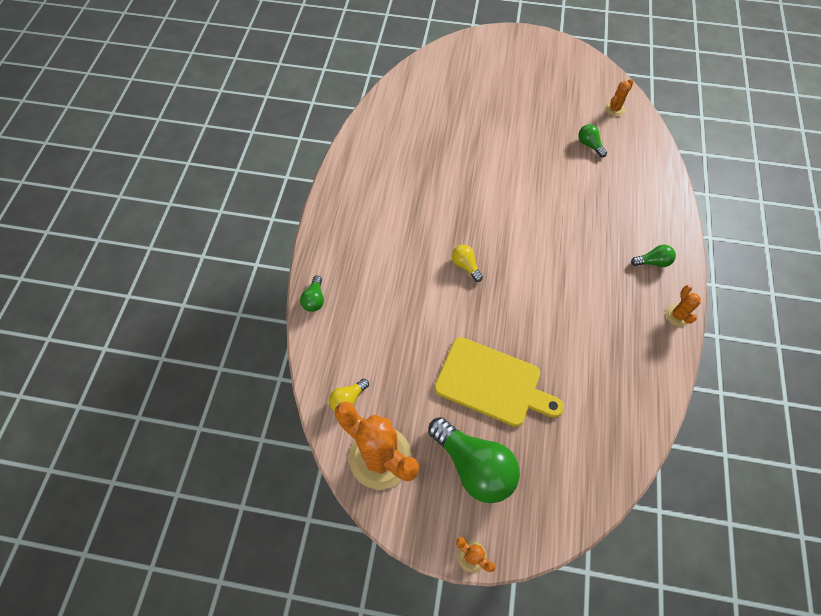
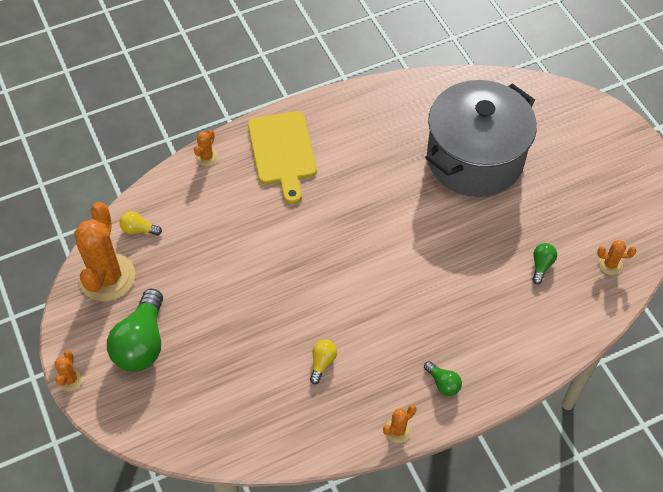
camera: 55 degrees right, 5 degrees down
(314, 299) = (206, 157): green light bulb -> orange cactus
(465, 266) = (319, 239): yellow light bulb -> yellow light bulb (322, 363)
(468, 126) = (475, 159): none -> grey pot
(492, 383) = (222, 318): yellow cutting board -> yellow cutting board (282, 152)

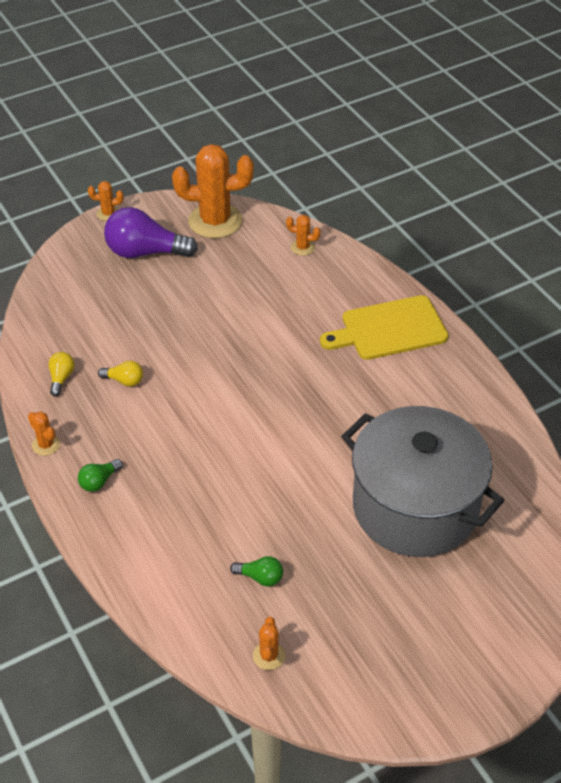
camera: 85 degrees right, 10 degrees down
(139, 229) = (271, 234): yellow light bulb -> yellow light bulb (61, 378)
(142, 343) = (145, 252): green light bulb -> purple light bulb
(206, 157) = (370, 271): orange cactus -> orange cactus (302, 247)

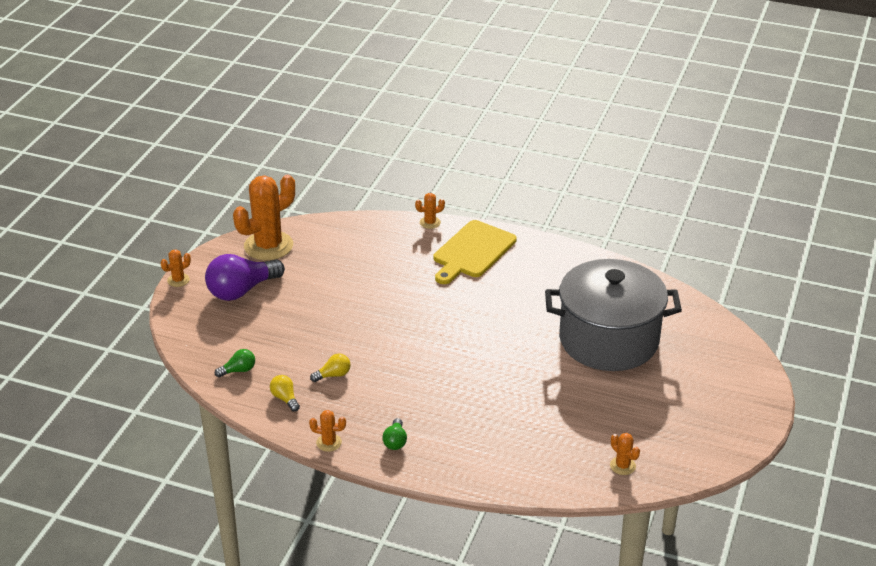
camera: 40 degrees left, 10 degrees down
(260, 577) = (566, 430): green light bulb -> green light bulb (238, 370)
(302, 247) = (353, 232): orange cactus -> orange cactus (430, 222)

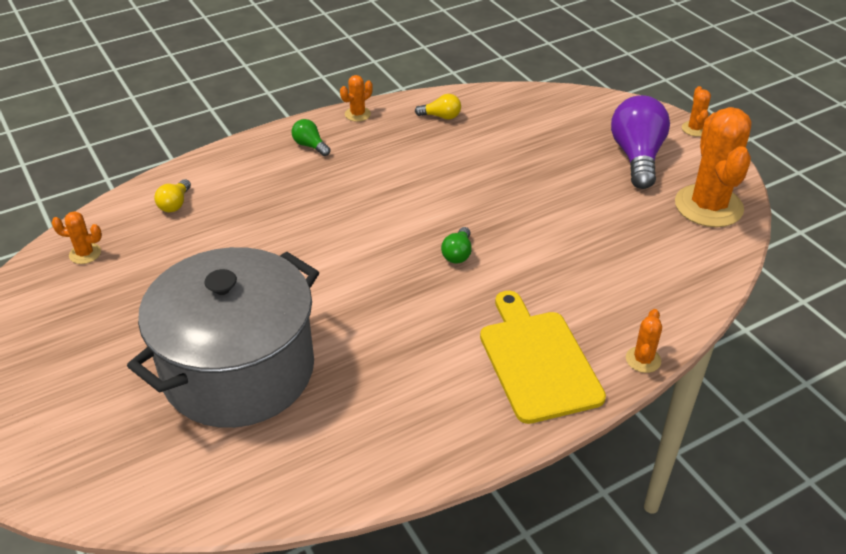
camera: 130 degrees right, 5 degrees up
(238, 370) = (510, 109): green light bulb -> green light bulb (458, 254)
(333, 375) = (439, 153): yellow light bulb -> yellow light bulb (175, 204)

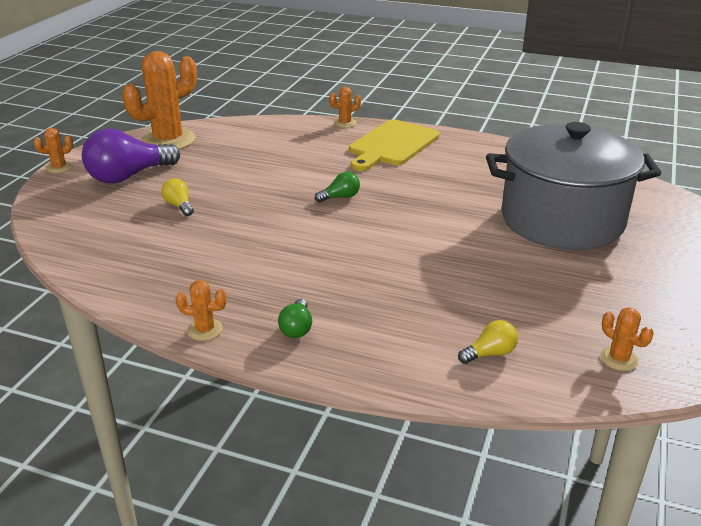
camera: 130 degrees left, 10 degrees down
(441, 116) = (156, 279): yellow light bulb -> yellow light bulb (179, 206)

